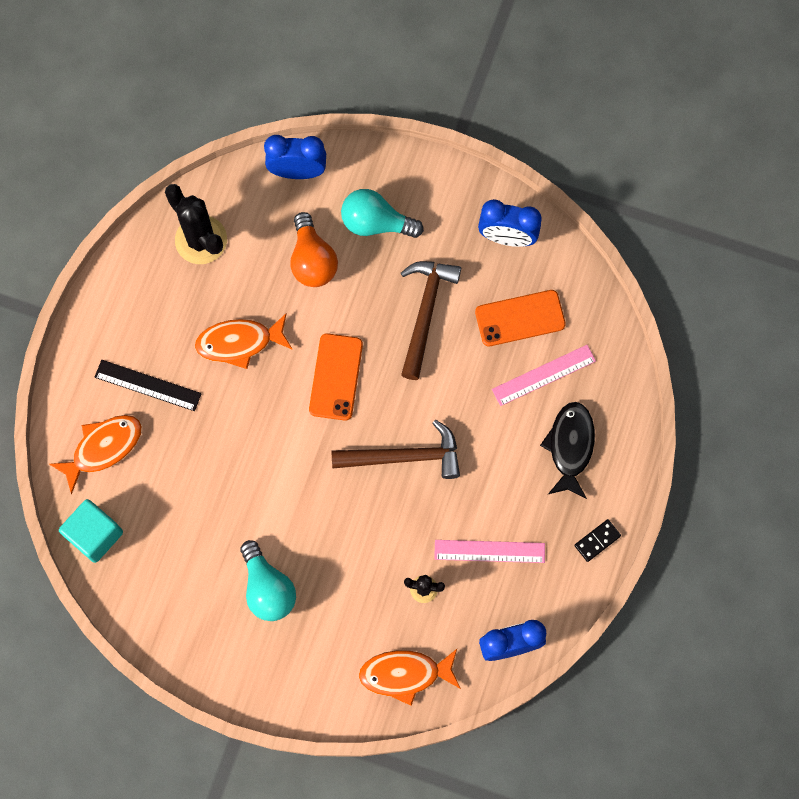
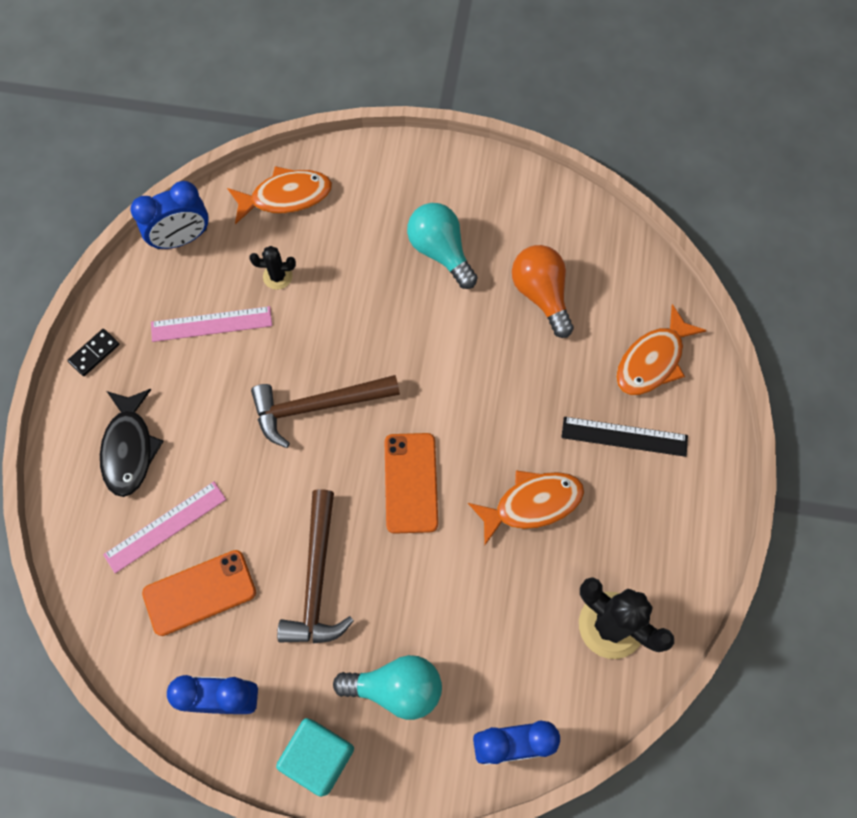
camera: 170 degrees right, 5 degrees down
(95, 535) = (634, 273): turquoise cube -> turquoise cube (319, 757)
(312, 260) = (467, 623): orange light bulb -> orange light bulb (541, 295)

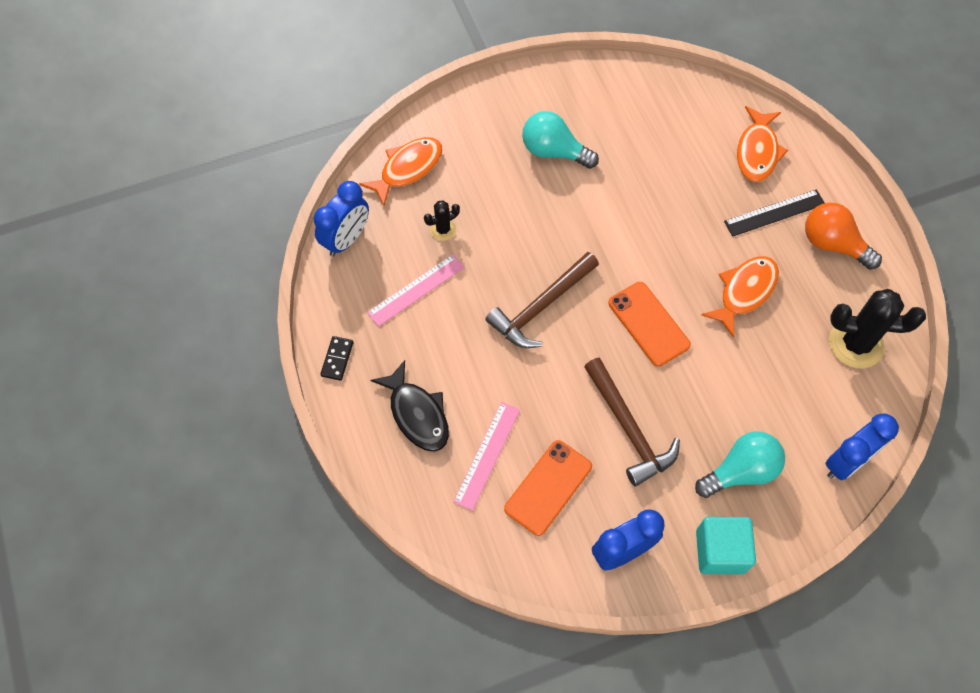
camera: 30 degrees left, 5 degrees down
(541, 295) = (648, 146): orange light bulb -> orange light bulb (833, 244)

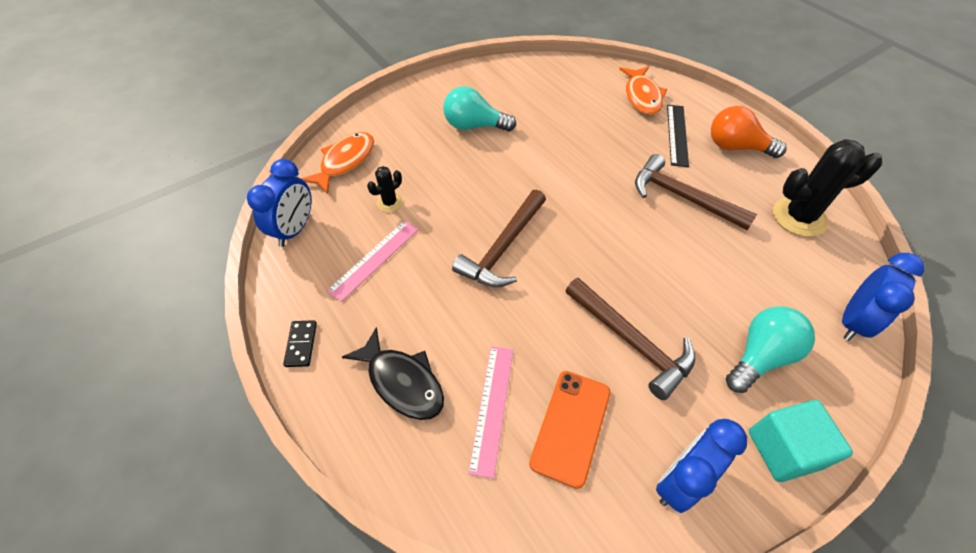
camera: 15 degrees left, 10 degrees down
(648, 324) = (610, 240): orange phone -> none
(744, 292) = (682, 197): orange fish -> brown hammer
(774, 213) = (677, 135): black ruler -> black ruler turned 45 degrees counterclockwise

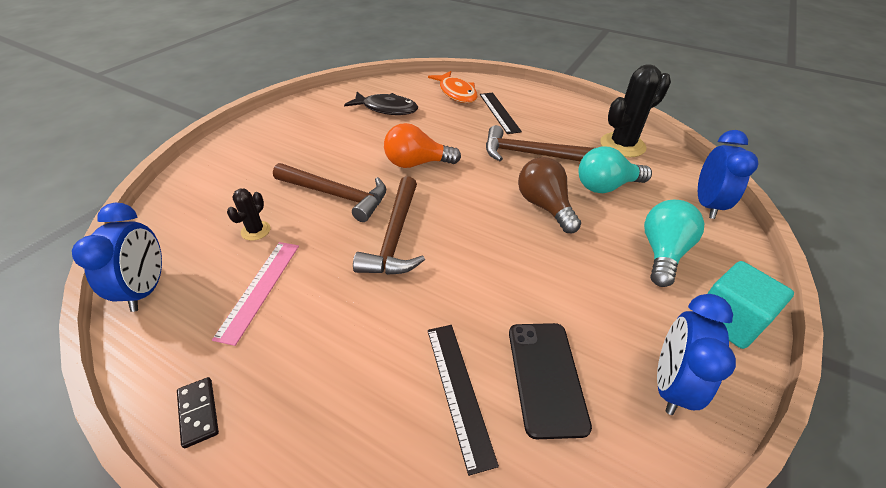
camera: 25 degrees left, 10 degrees down
(345, 162) = (188, 207): orange fish -> none
(402, 381) = (346, 404): black fish -> black fish (386, 109)
(474, 126) = (318, 145): turquoise light bulb -> turquoise light bulb (606, 186)
(492, 407) = (459, 391): pink ruler -> black ruler
(571, 427) = (546, 377): orange phone -> black phone
(631, 342) = (555, 278): brown hammer -> brown hammer (336, 195)
(664, 263) = (544, 206): none -> brown light bulb
(736, 147) = (548, 110): orange light bulb -> orange light bulb (417, 163)

